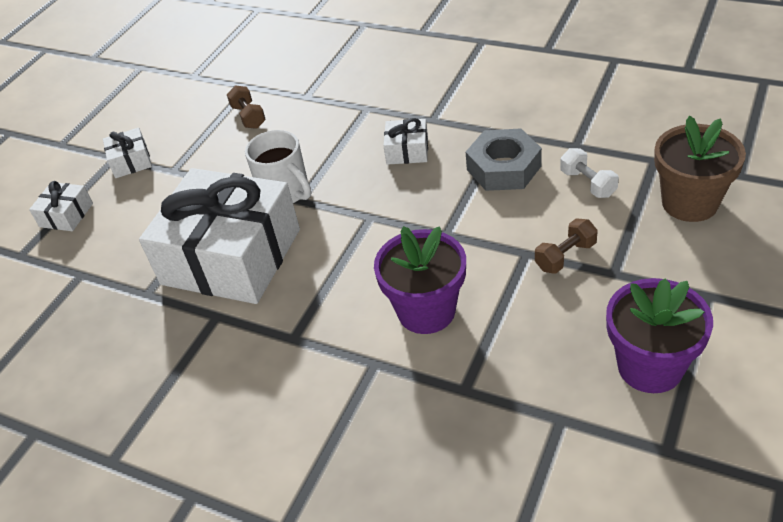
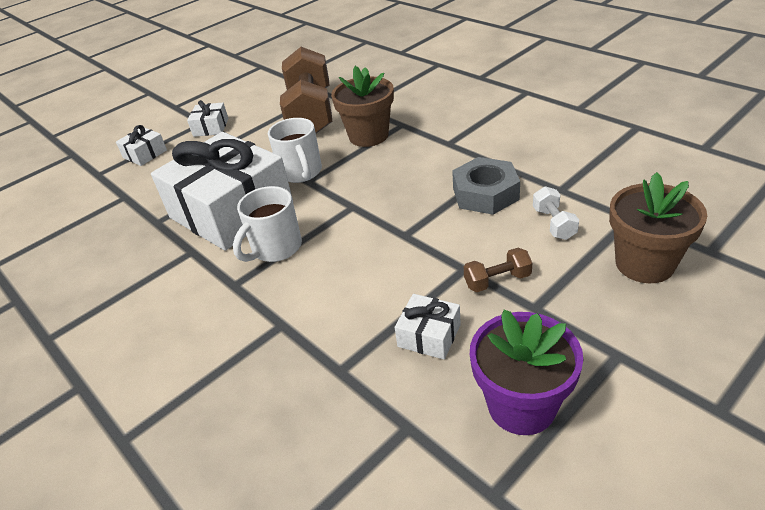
camera: 20 degrees right, 5 degrees down
(248, 117) = (310, 113): brown dumbbell -> brown dumbbell, size x2.45
(313, 286) = (275, 248): none -> white mug
(337, 130) = (368, 136): none -> brown flower pot
(407, 151) = (413, 162): white gift -> white gift (429, 335)
(426, 311) = (349, 293): purple flower pot -> none

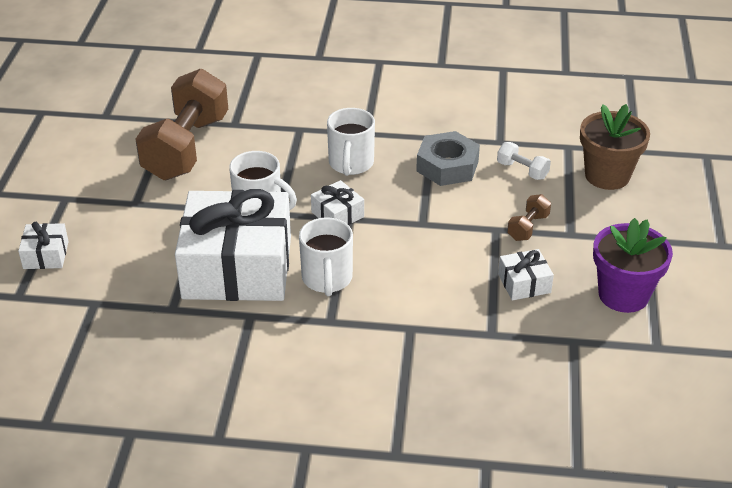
camera: 45 degrees left, 0 degrees up
(211, 127) = (86, 200): white gift -> white gift (337, 214)
(310, 113) = (186, 147): brown dumbbell -> brown dumbbell turned 60 degrees clockwise
(368, 136) = (281, 151): brown flower pot -> none
(407, 163) = (351, 164): none -> white mug

